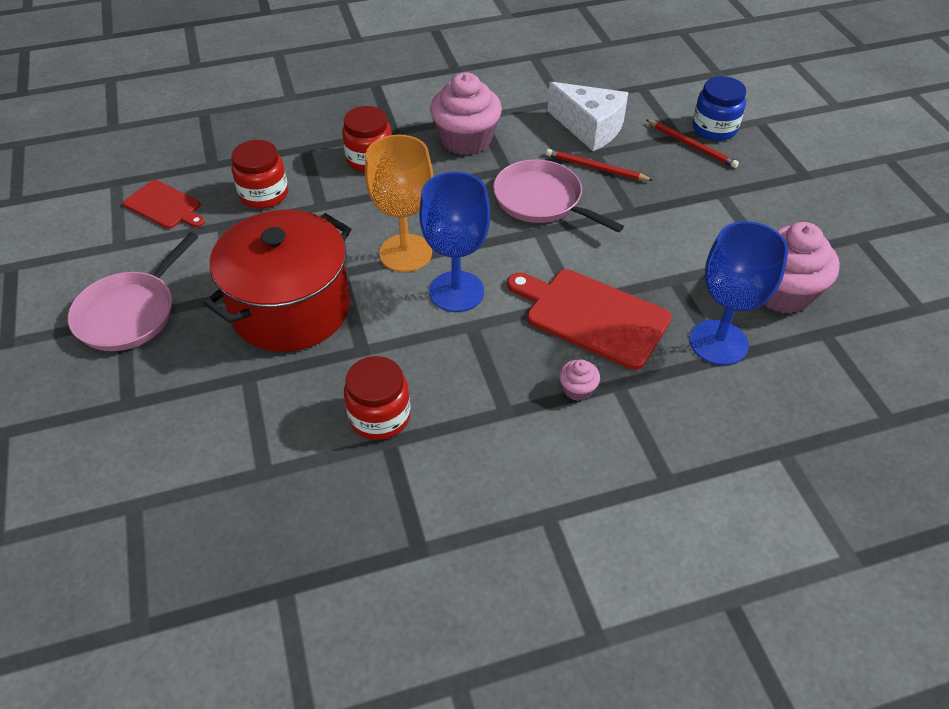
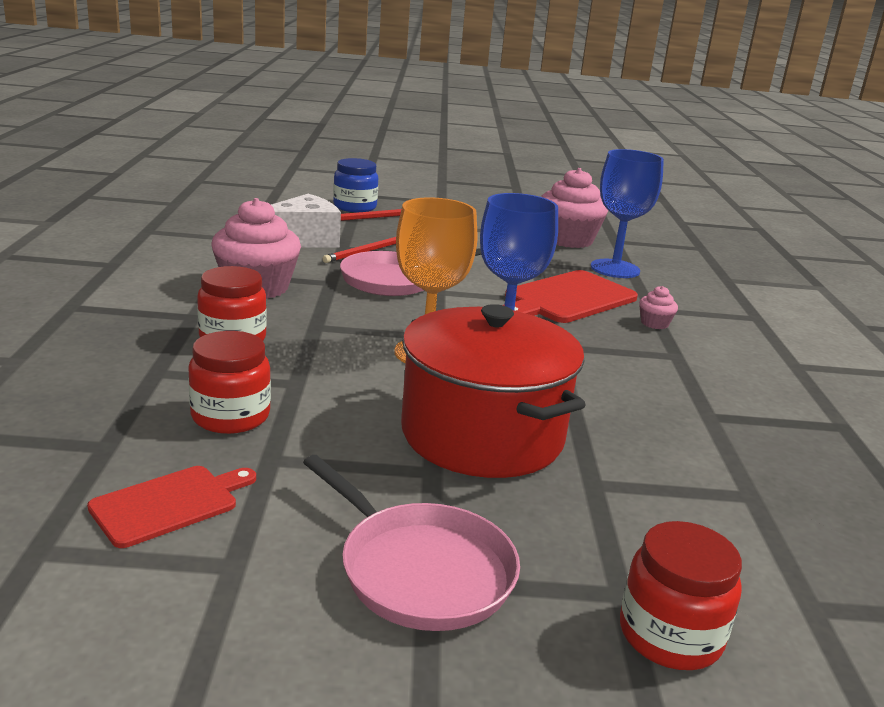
camera: 75 degrees left, 25 degrees down
(380, 416) = (674, 414): red jar -> red jar (670, 635)

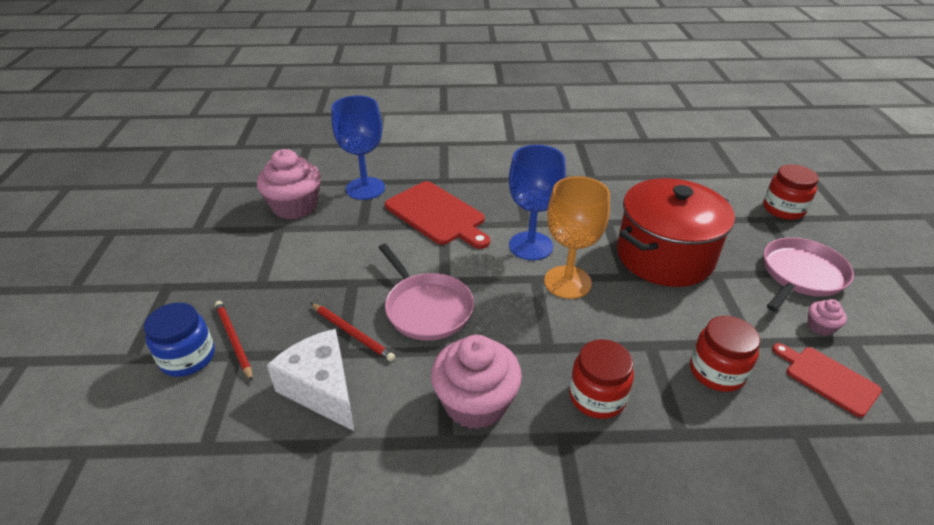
camera: 90 degrees left, 15 degrees up
(654, 323) = (469, 181): pink cupcake -> pink cupcake (820, 327)

